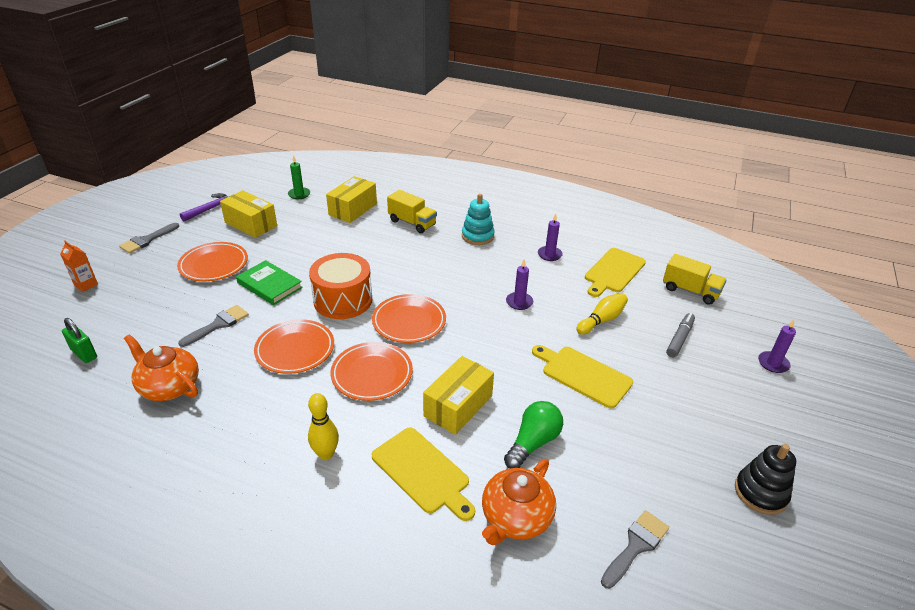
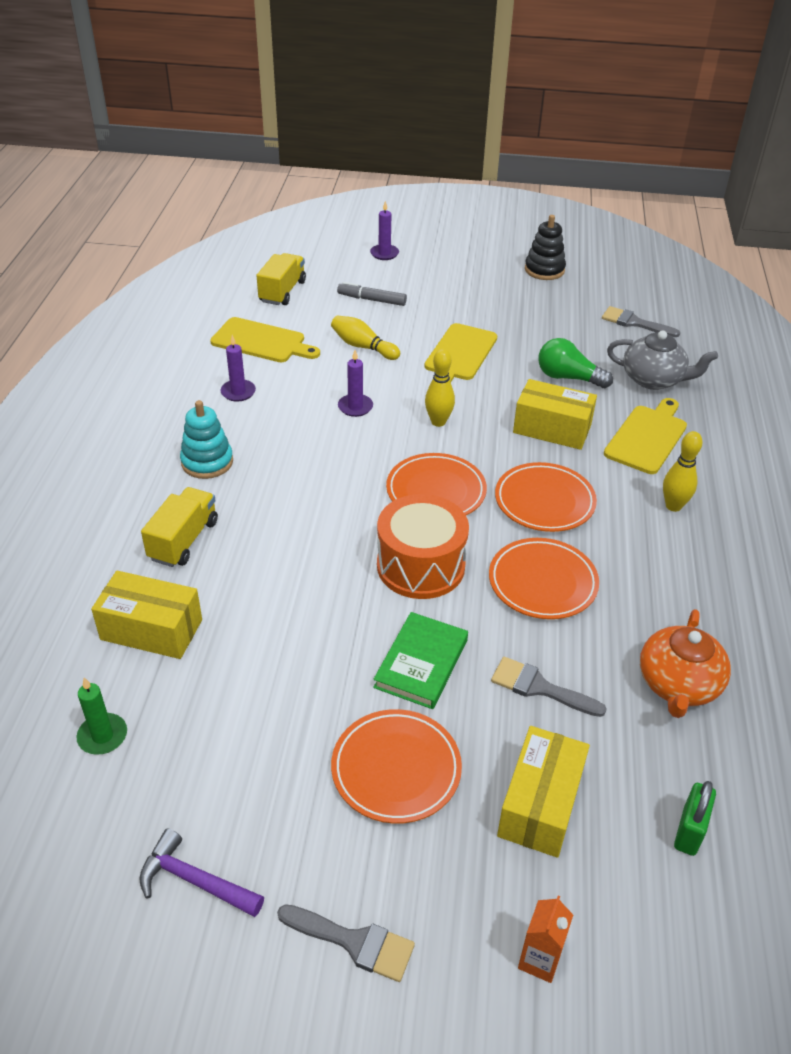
camera: 105 degrees left, 5 degrees up
(251, 224) = (242, 772): yellow box -> yellow box (540, 804)
(488, 340) = (438, 422): none -> yellow bowling pin
(515, 518) = (653, 379): orange teapot -> grey teapot

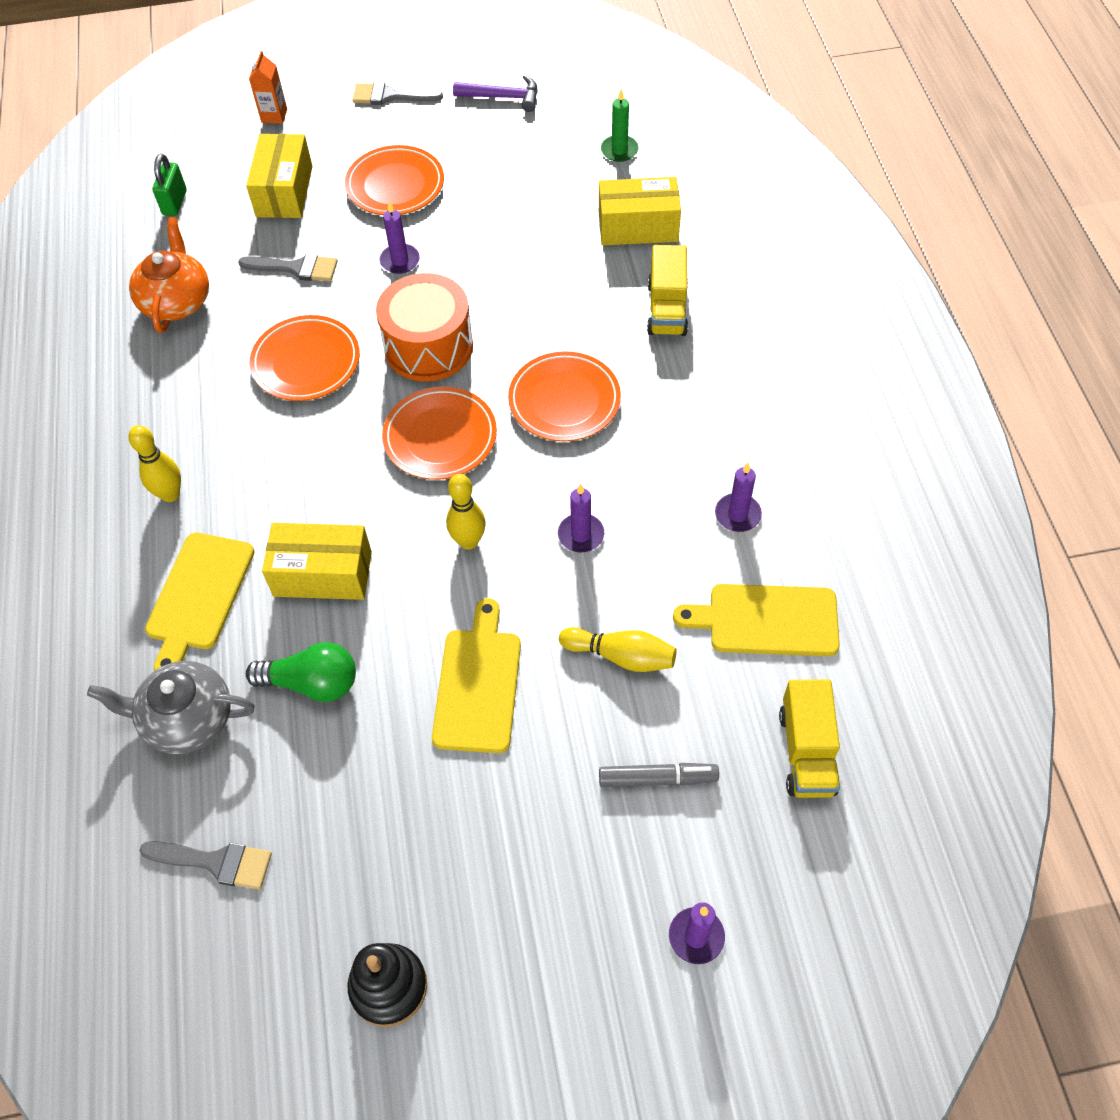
camera: 165 degrees right, 15 degrees up
(207, 462) = (705, 402): turquoise stacking toy -> none
(421, 663) = (400, 261): green book -> purple candle
(544, 501) = (317, 458): orange plate -> orange plate (564, 400)

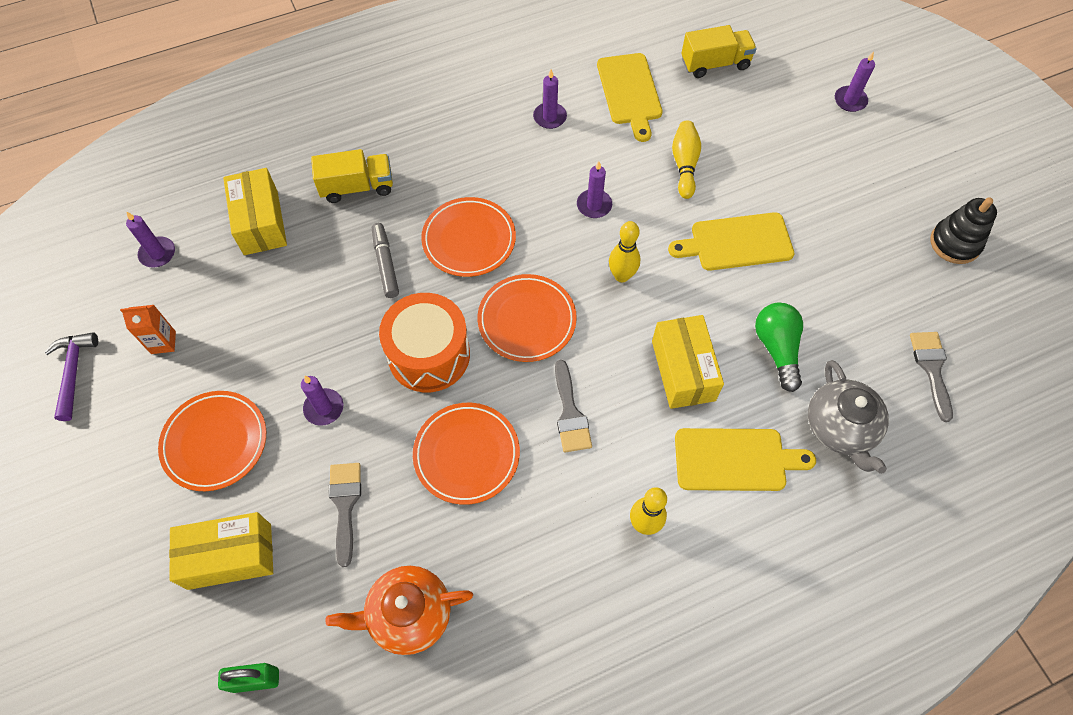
camera: 105 degrees left, 5 degrees up
(274, 116) = (98, 613): orange carton -> orange carton (163, 342)
(390, 96) = (66, 488): grey brush -> grey brush (570, 413)
(619, 150) = (157, 253): green candle -> purple candle
(657, 779) = (763, 132): grey marker -> grey marker (385, 264)

